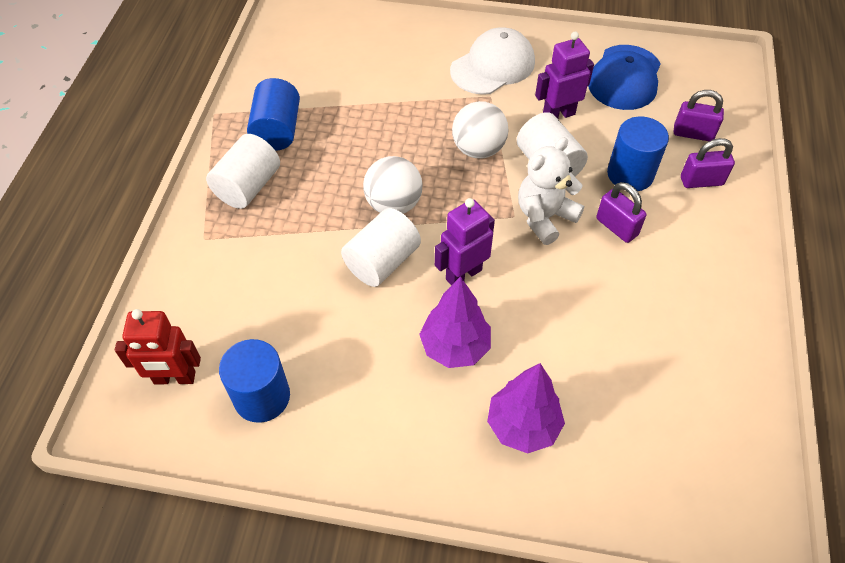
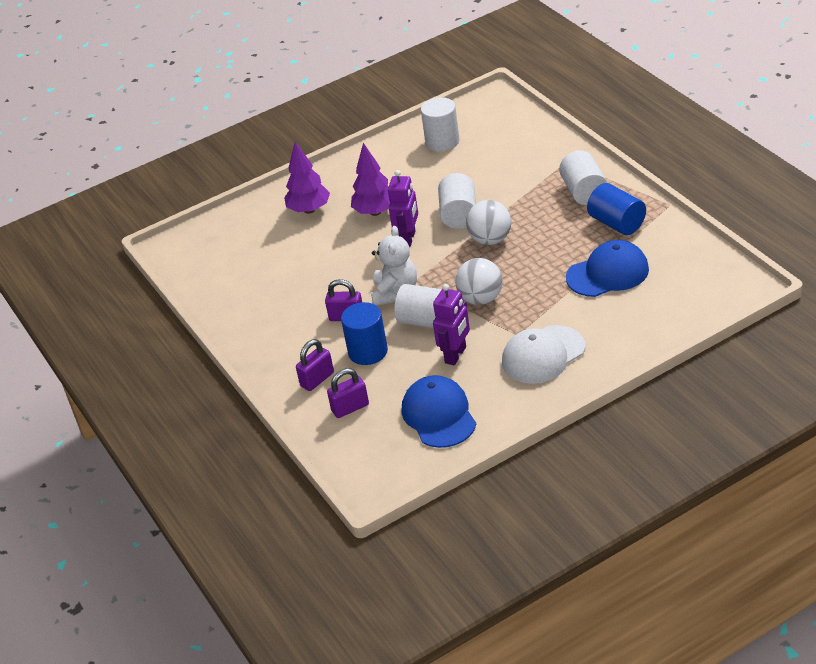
camera: 145 degrees right, 15 degrees down
(174, 378) = (491, 121): red robot -> none
(262, 397) = (442, 142): blue cylinder -> white cylinder
(354, 92) = (607, 273): none -> blue cap
(493, 66) = (543, 355): white cap -> white cap turned 45 degrees clockwise

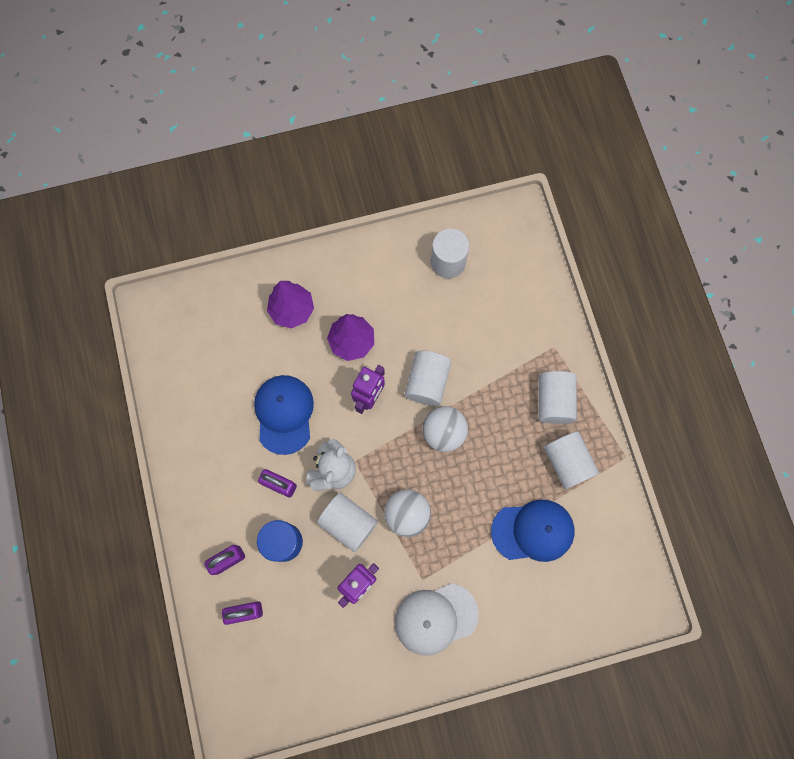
camera: 10 degrees right, 35 degrees up
(438, 415) = (318, 657): blue cap -> blue cap (284, 414)
(617, 223) = (567, 462): blue cylinder -> white cylinder

